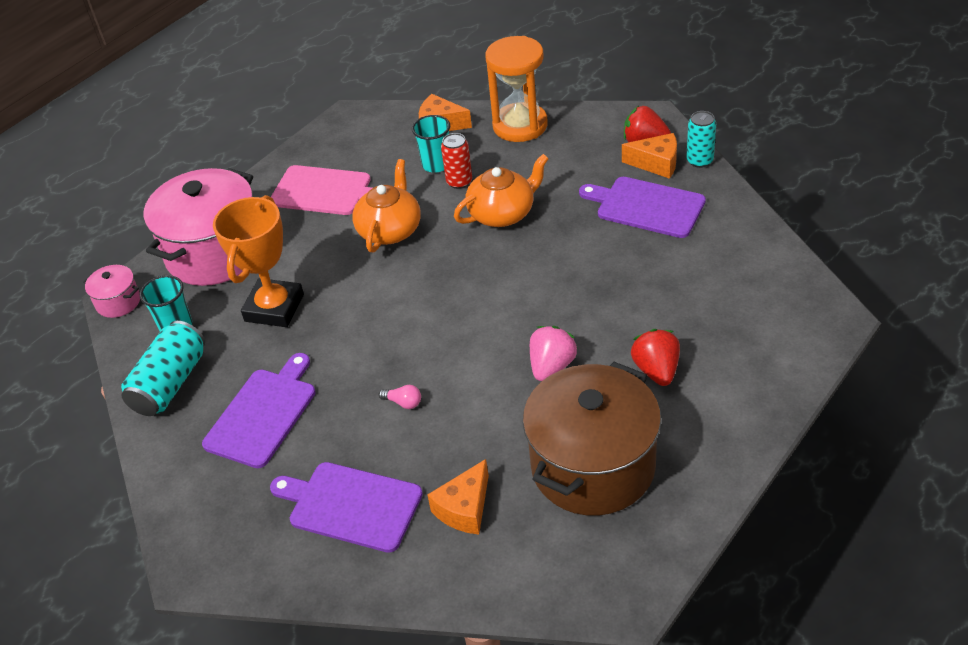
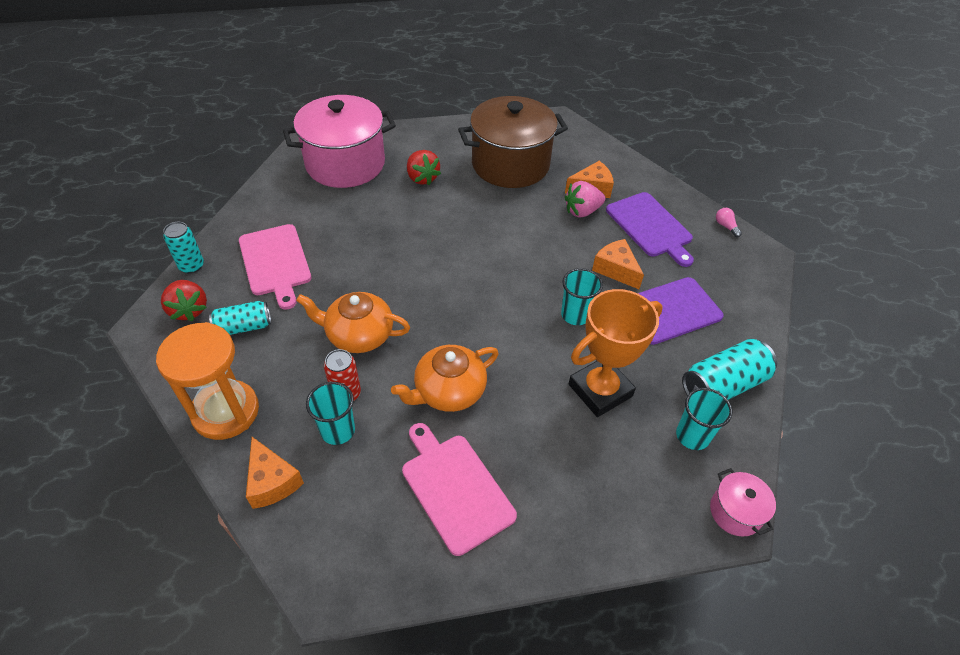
camera: 145 degrees left, 5 degrees up
(215, 252) = (610, 498): pink pot -> pink pot (345, 164)
(347, 350) = (575, 315): none -> turquoise cup
(403, 402) = (572, 256): pink light bulb -> pink light bulb (725, 226)
(551, 366) = (469, 216): pink strawberry -> pink strawberry (582, 211)
(590, 161) = (244, 327): none -> turquoise can
(646, 206) = (275, 262): purple cutting board -> pink cutting board
(656, 163) = (215, 287): orange cheese -> orange cheese (616, 270)
(656, 370) = (422, 178): red strawberry -> red strawberry turned 60 degrees counterclockwise

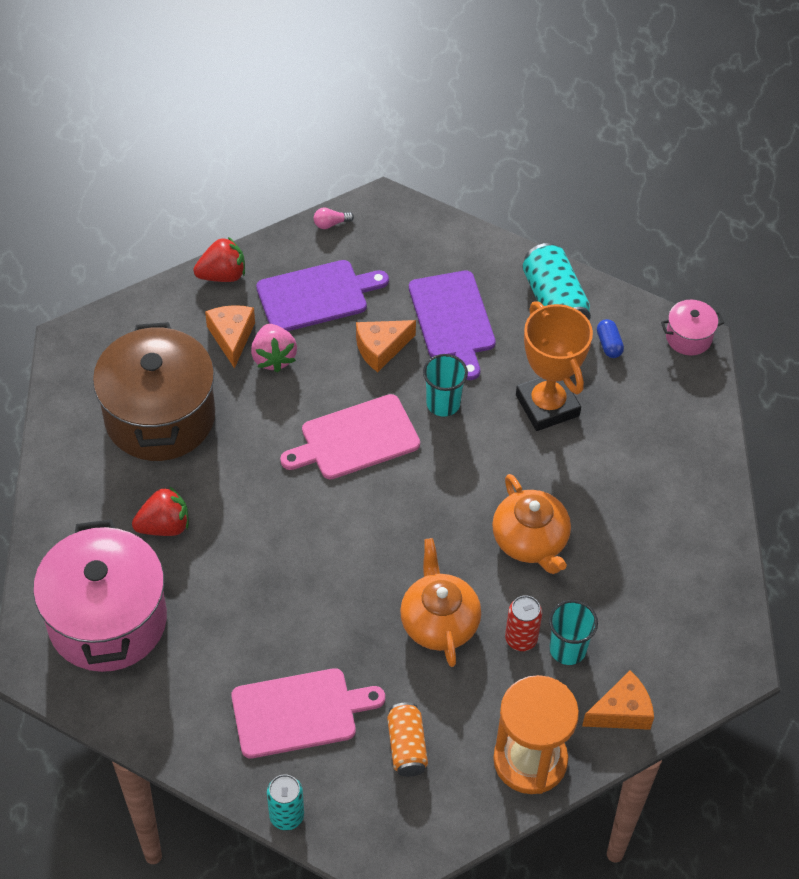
camera: 80 degrees left, 5 degrees up
(189, 310) = (368, 812): red strawberry -> red strawberry (222, 275)
(244, 327) = (407, 746): turquoise can -> orange can
(359, 335) = (439, 622): orange teapot -> orange teapot turned 150 degrees clockwise
(455, 488) = (645, 550): pink cutting board -> pink cutting board (355, 439)
(692, 436) = (609, 344): turquoise cup -> blue capsule

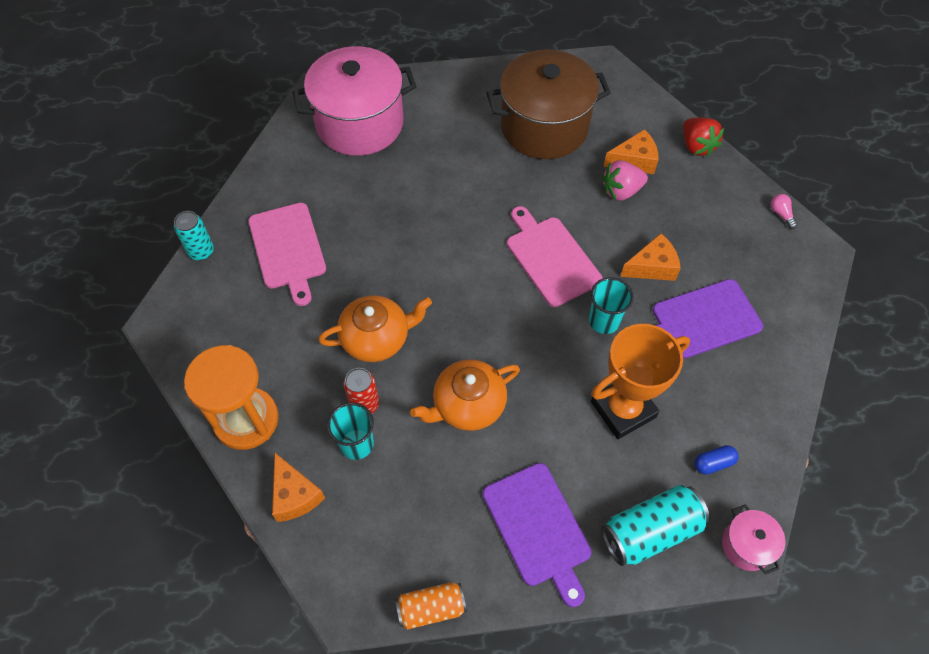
camera: 85 degrees right, 5 degrees up
(164, 526) = (445, 144): red strawberry -> none
(316, 296) = (696, 213): purple cutting board -> purple cutting board (538, 528)
(381, 349) = (652, 267): orange cheese -> orange cheese turned 105 degrees clockwise
(407, 746) = (259, 325): orange can -> orange can (431, 608)
(554, 301) = (752, 407): turquoise can -> turquoise can (650, 531)

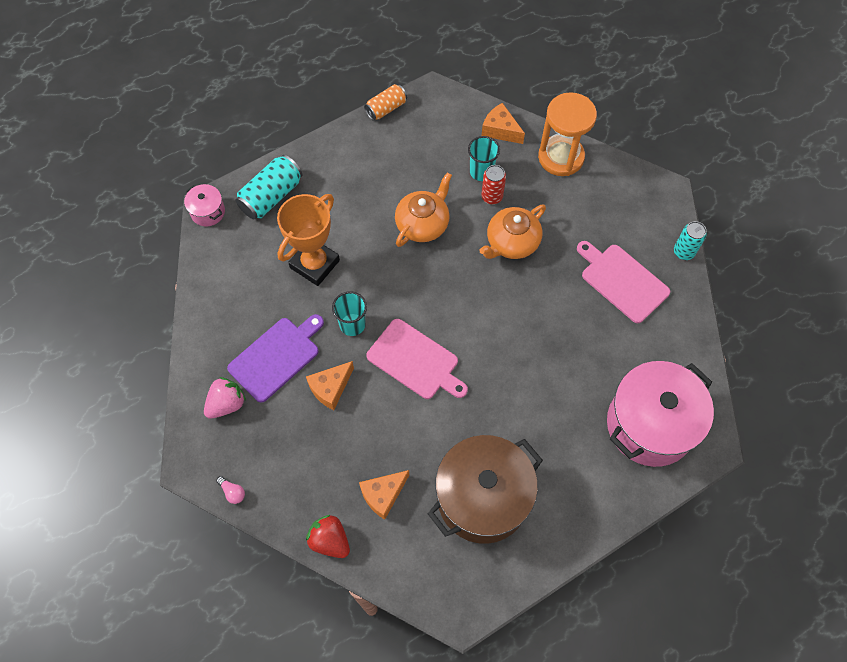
camera: 155 degrees right, 5 degrees up
(538, 528) = (342, 171): purple cutting board -> none
(621, 191) = (383, 454): pink strawberry -> pink strawberry (227, 404)
(713, 463) = (241, 253): blue capsule -> none

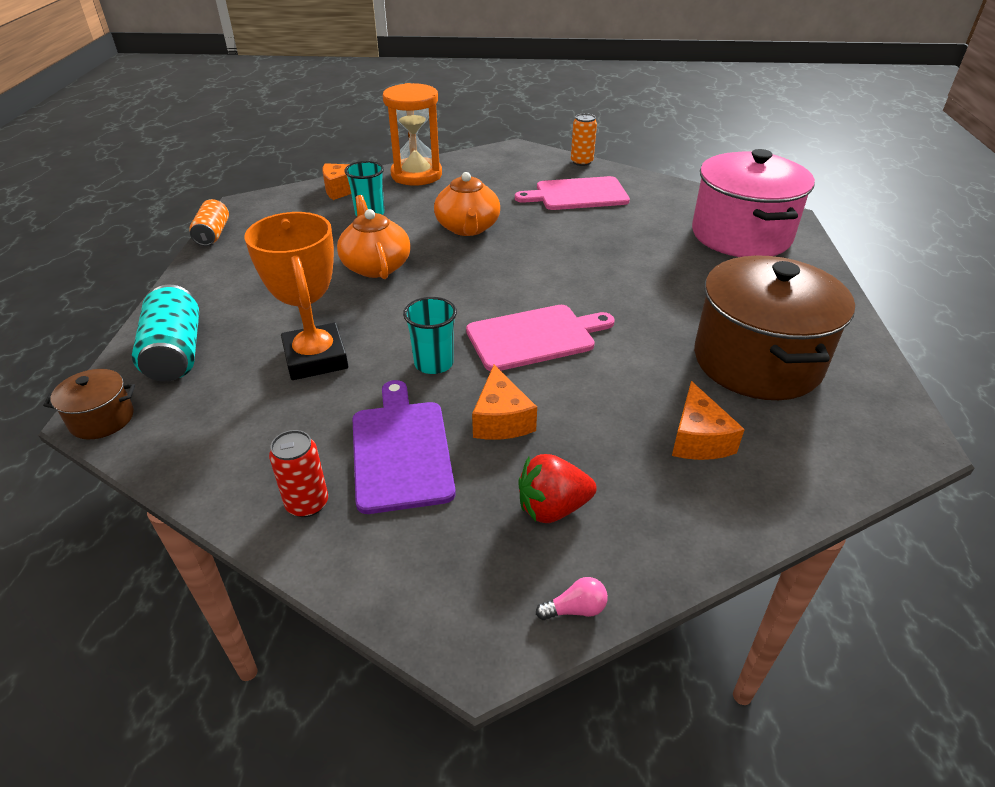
camera: 55 degrees left, 25 degrees down
(208, 212) = (102, 419): pink pot -> brown pot
(227, 404) = (416, 541): pink strawberry -> none
(330, 540) = (737, 524): red strawberry -> red strawberry (552, 508)
(492, 197) = (404, 219): red can -> red can (307, 503)
(684, 252) = (581, 162): turquoise can -> orange can

